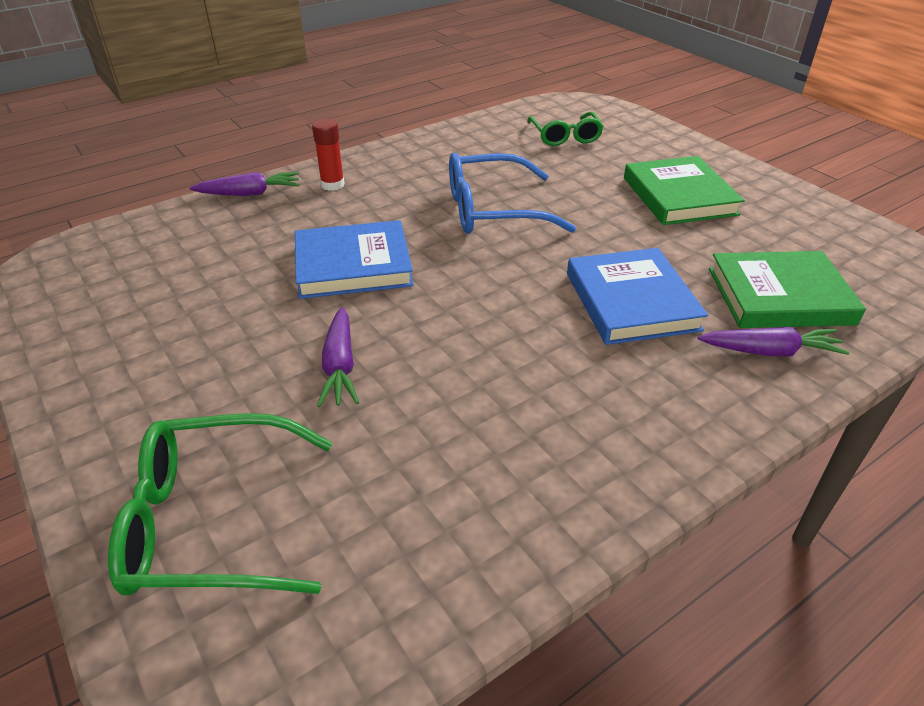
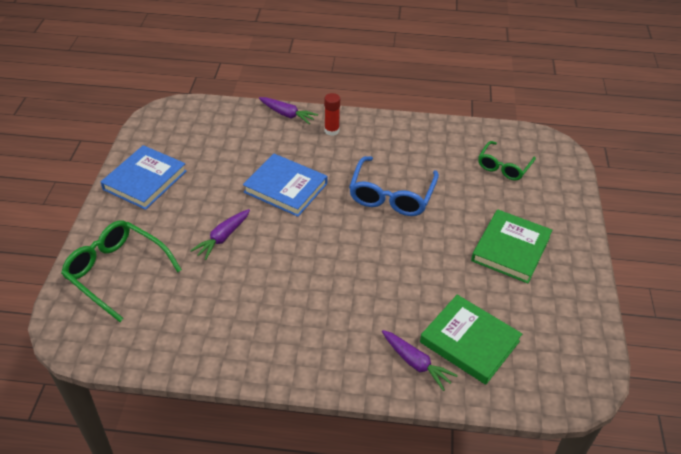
camera: 40 degrees right, 5 degrees up
(493, 210) = (391, 195): blue glasses -> blue glasses turned 105 degrees counterclockwise
(631, 301) = (387, 292): blue book -> blue book (145, 180)

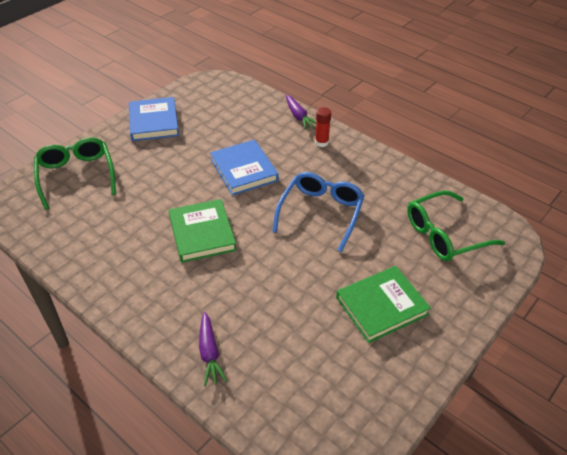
camera: 35 degrees right, 0 degrees up
(145, 180) = (154, 122): blue book -> blue book turned 75 degrees counterclockwise
(222, 238) = (164, 185): purple carrot -> none
(391, 195) = (321, 213): blue glasses -> blue glasses turned 150 degrees clockwise
(469, 342) = (269, 362): green book -> green book (202, 233)
(503, 166) = (444, 234): green glasses -> green glasses, size x1.55

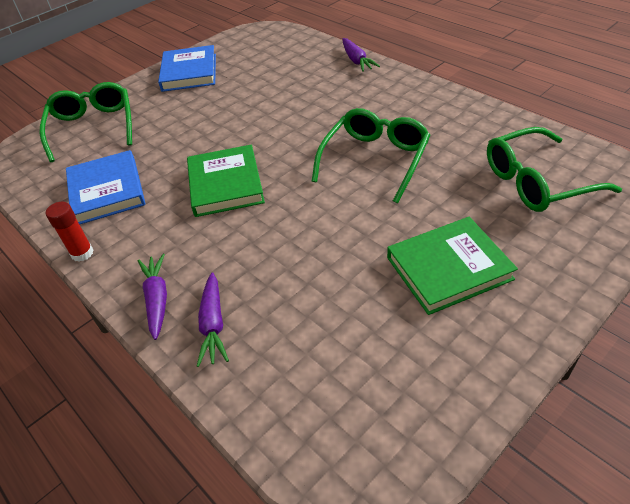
camera: 10 degrees right, 0 degrees up
(162, 333) = (157, 299): none -> purple carrot
(244, 170) = (285, 116): blue book -> blue book (107, 191)
(321, 142) = (382, 85): red glue stick -> red glue stick (82, 253)
(321, 213) = (375, 160): blue glasses -> green glasses

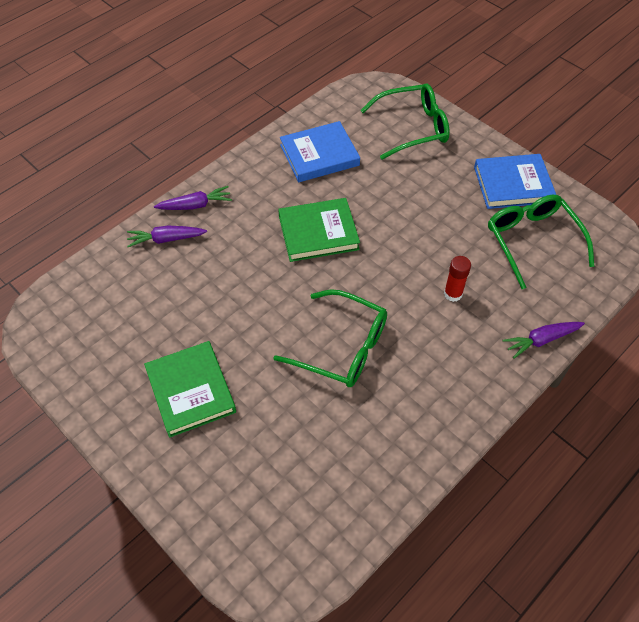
camera: 85 degrees right, 10 degrees up
(82, 253) = (249, 155): red glue stick -> red glue stick (453, 294)
(537, 181) = (292, 487): green glasses -> green glasses (532, 241)

